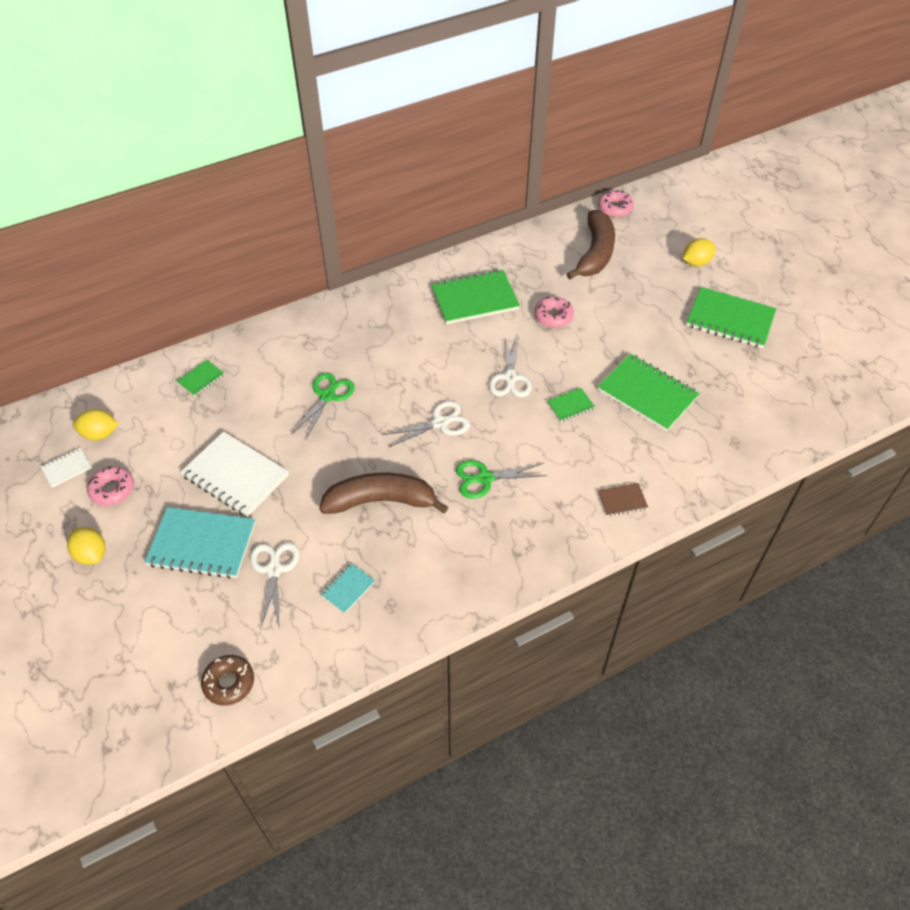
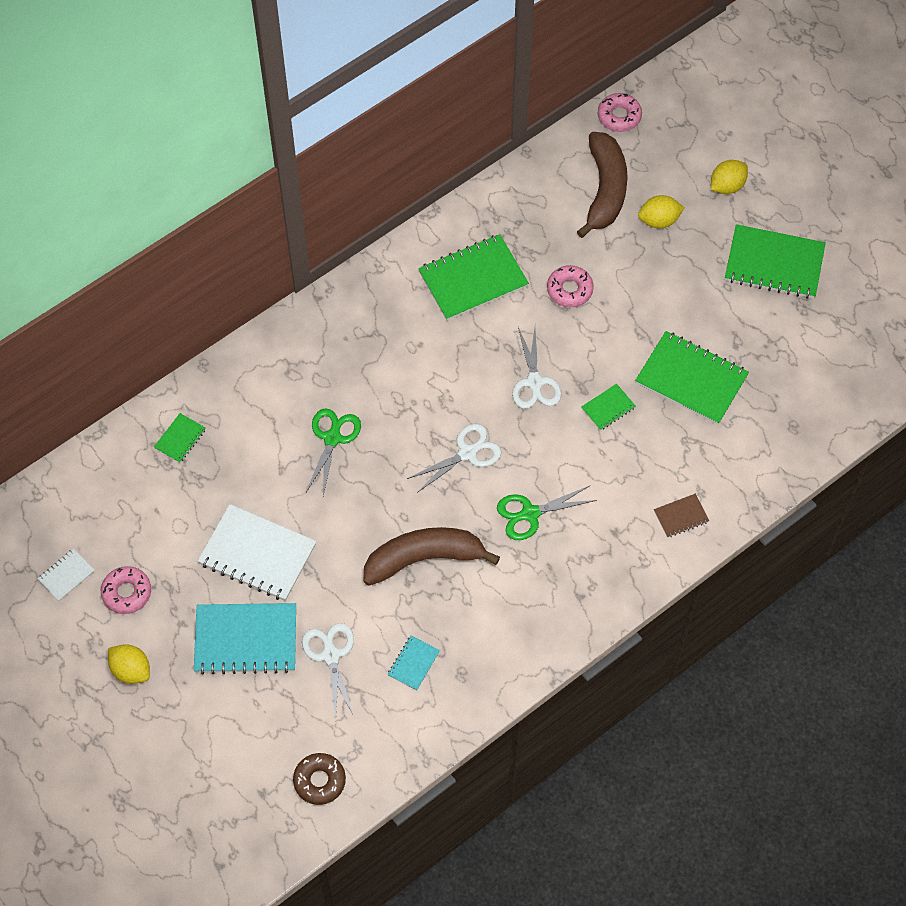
camera: 10 degrees left, 10 degrees up
(100, 434) = (88, 527): yellow lemon -> yellow lemon (659, 221)

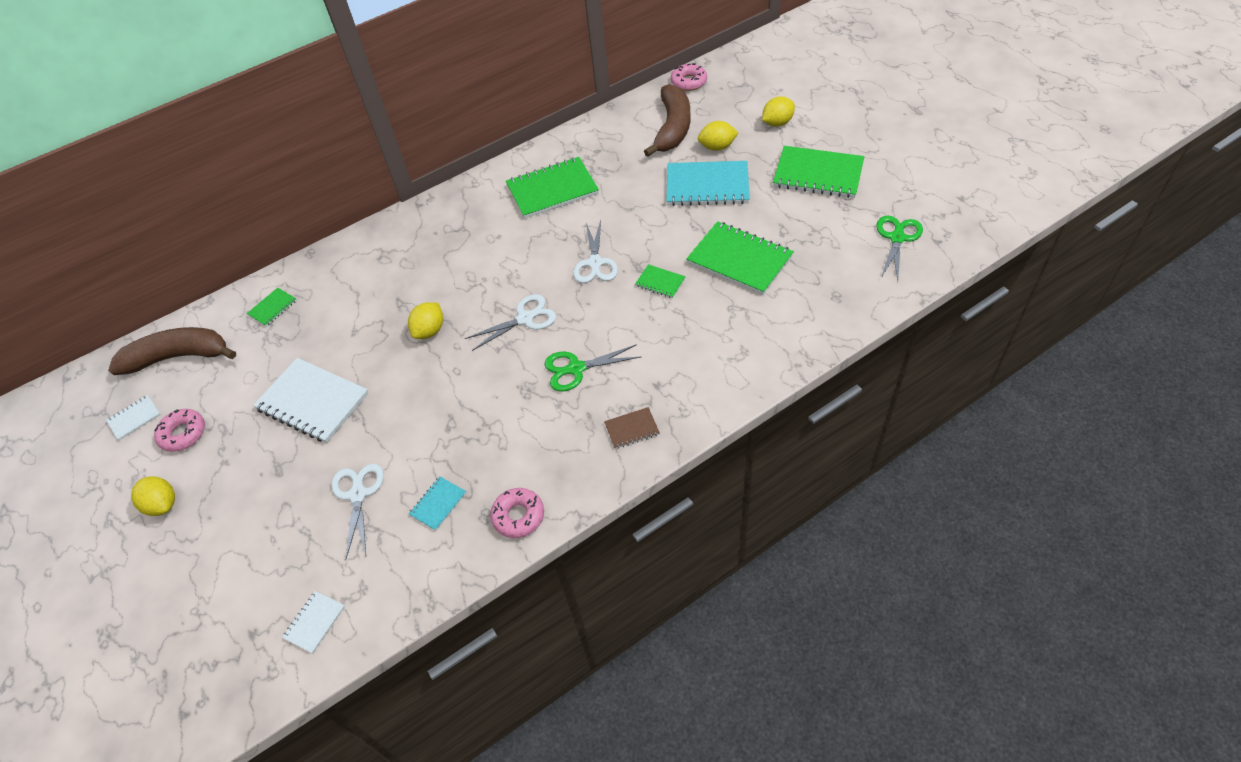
camera: 10 degrees right, 10 degrees down
(246, 639) = (280, 478): turquoise notebook -> turquoise notebook (707, 186)
(319, 781) = (315, 622): brown donut -> white notebook
(332, 438) = (405, 307): green scissors -> green scissors (897, 238)
(365, 468) = (430, 331): none -> yellow lemon
(424, 558) = (468, 407): brown banana -> brown banana (179, 357)
(569, 290) = (635, 196): pink donut -> pink donut (518, 516)
(608, 408) = (660, 282): green notebook -> green notebook turned 60 degrees clockwise
(681, 516) = (723, 372): brown notebook -> brown notebook (632, 429)

